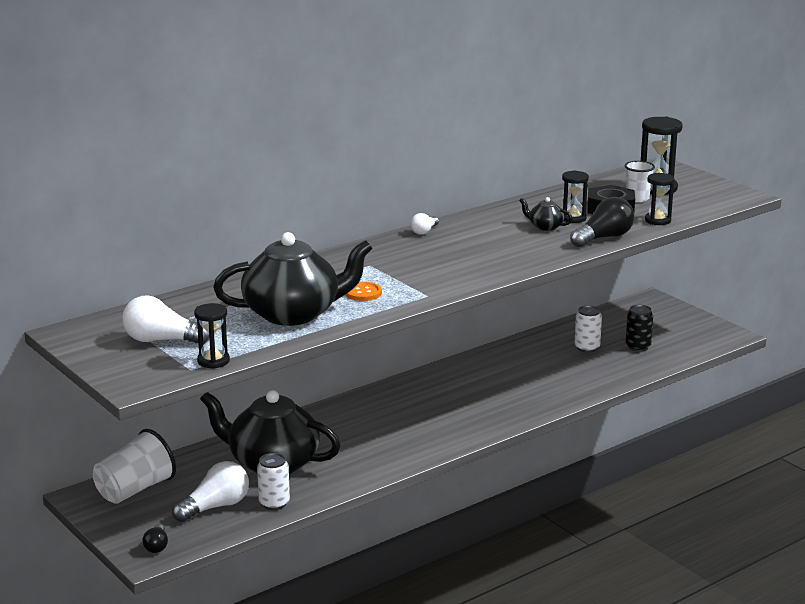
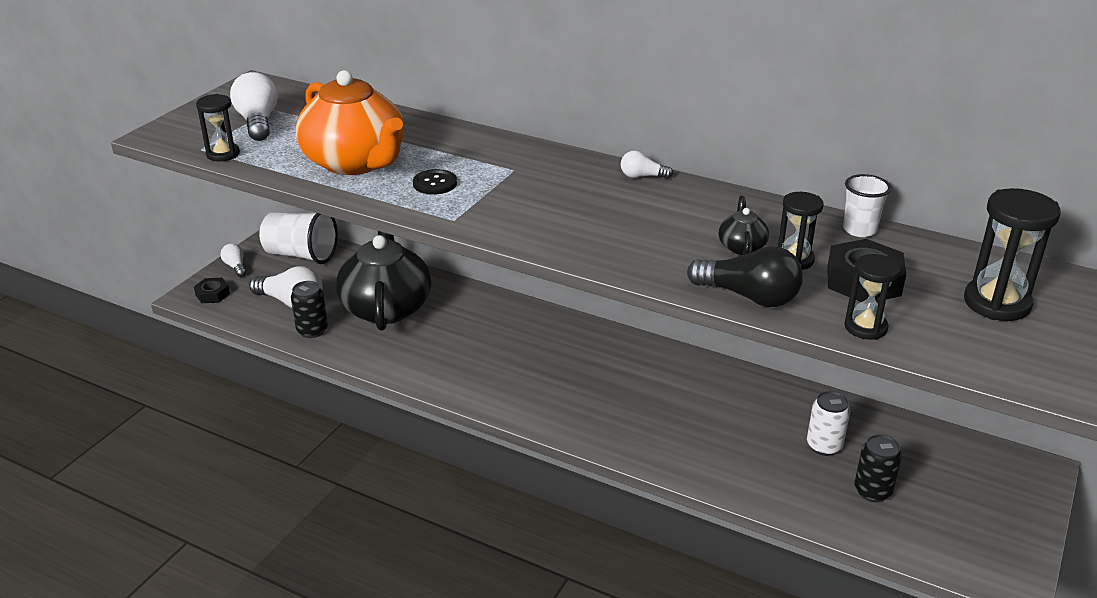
camera: 65 degrees right, 10 degrees up
(117, 527) = (235, 267): none -> white light bulb
(156, 546) = (212, 294): black light bulb -> black nut
(274, 503) = (312, 330): white can -> black can
(293, 314) = (355, 162): black teapot -> orange teapot
(363, 293) = (435, 183): orange button -> black button
(637, 198) = (932, 294): white cup -> white cup (859, 230)

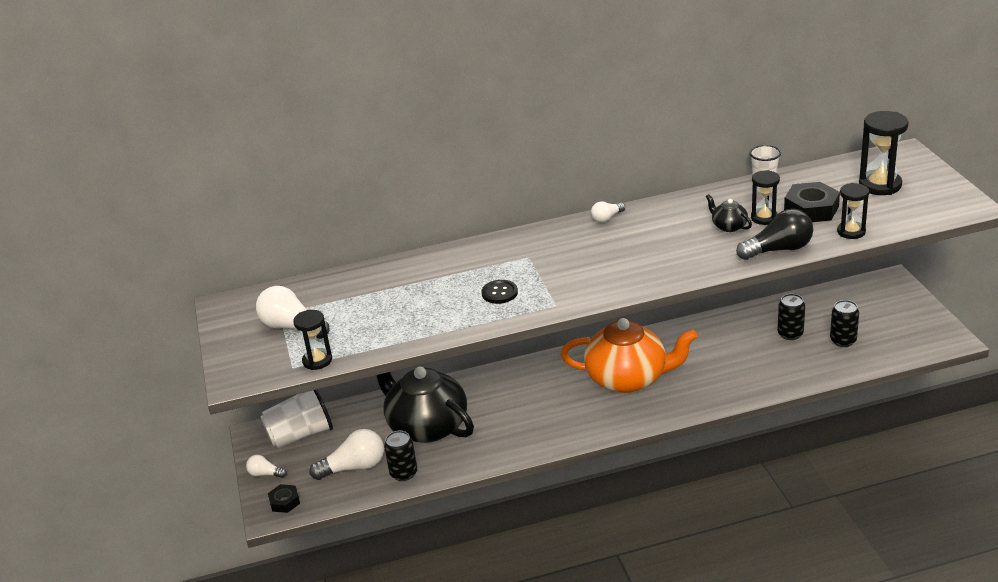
camera: 40 degrees left, 0 degrees up
(355, 162) = (421, 311): orange teapot -> orange teapot (628, 378)
(824, 446) = (790, 334): white can -> black can

